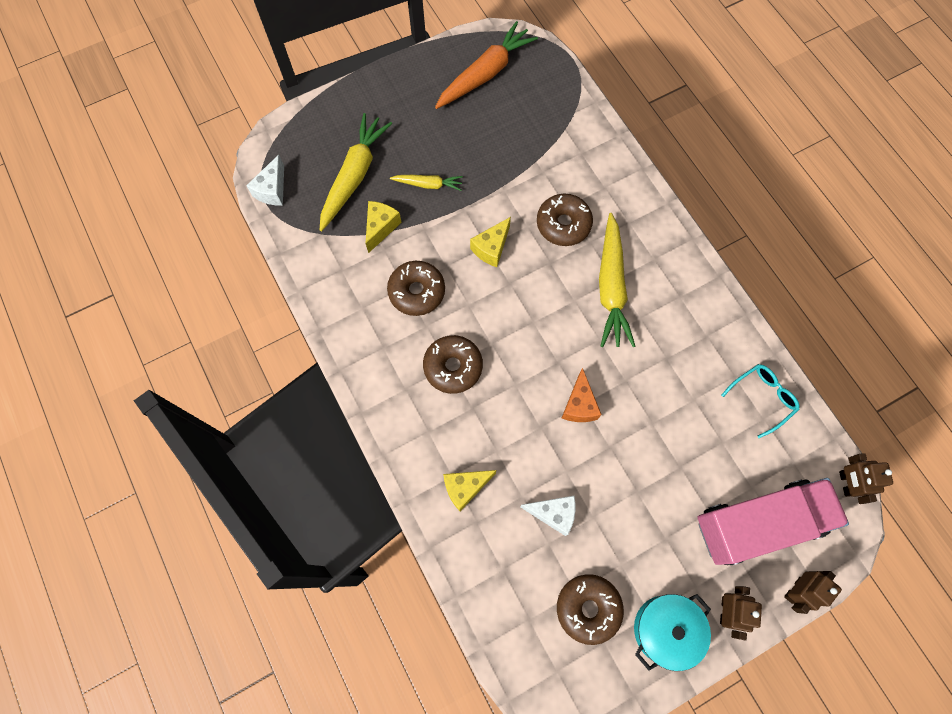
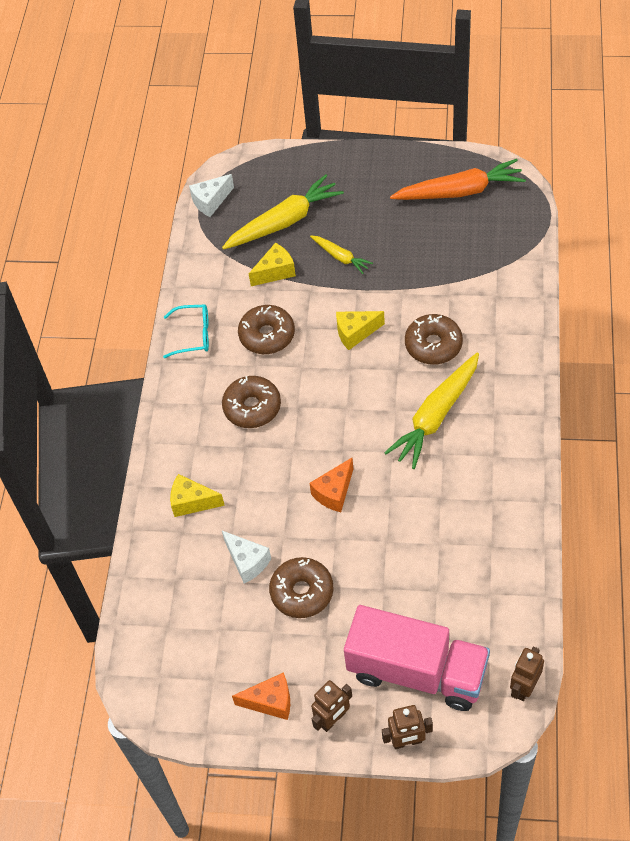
camera: 40 degrees right, 15 degrees down
(588, 608) = (220, 647): brown donut -> brown donut (302, 592)
(666, 629) = (270, 702): turquoise pot -> orange cheese
(762, 398) = (501, 577): turquoise glasses -> turquoise glasses (193, 335)

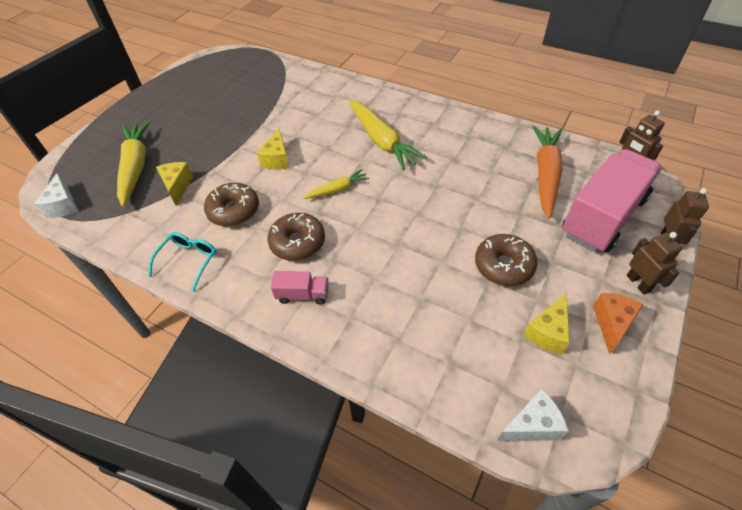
camera: 70 degrees left, 5 degrees down
(192, 502) = (369, 319): yellow cheese -> yellow cheese (548, 332)
(196, 440) = (302, 295): none -> pink truck
(247, 561) = (456, 295): white cheese -> white cheese (532, 425)
(334, 492) = (416, 215): orange cheese -> none
(340, 257) = (201, 147): yellow carrot -> yellow carrot (337, 189)
(433, 345) = (321, 124): brown donut -> none
(459, 191) = (207, 77): orange carrot -> orange carrot (545, 175)

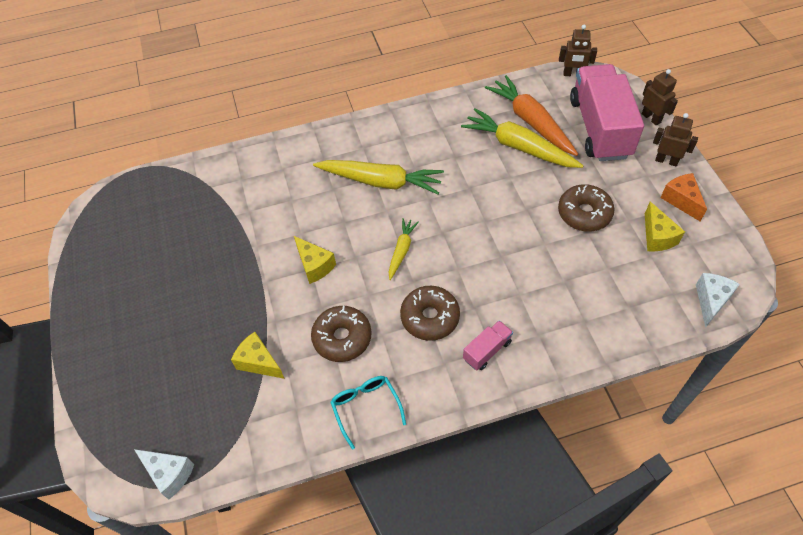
camera: 45 degrees left, 5 degrees up
(135, 167) = (187, 381): yellow carrot -> yellow carrot (519, 147)

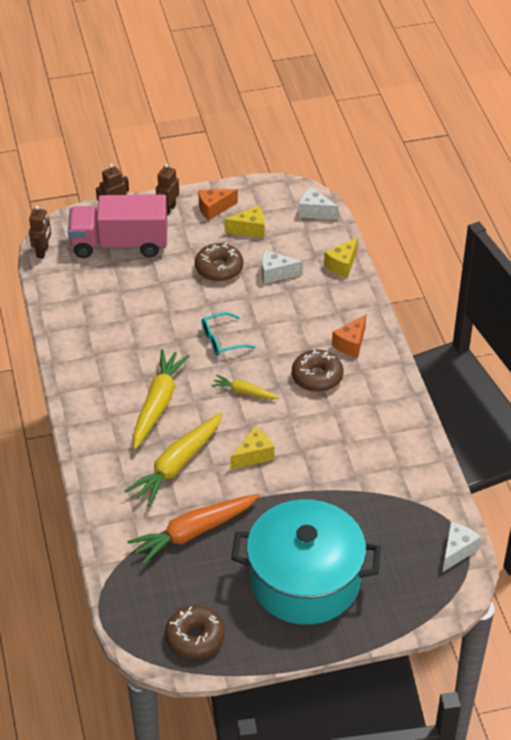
camera: 90 degrees left, 10 degrees down
(152, 320) = (305, 580): none -> turquoise pot
(259, 362) = (354, 494): yellow cheese -> yellow cheese (342, 265)
(342, 338) = (333, 436): brown donut -> brown donut (195, 638)
(366, 408) = (400, 421): turquoise glasses -> turquoise glasses (222, 340)
(487, 350) = (351, 344): pink truck -> orange cheese
(519, 147) = (132, 300): yellow carrot -> yellow carrot (177, 464)
(531, 122) = (101, 288): orange carrot -> orange carrot (194, 532)
(589, 267) = (276, 274): none -> white cheese

